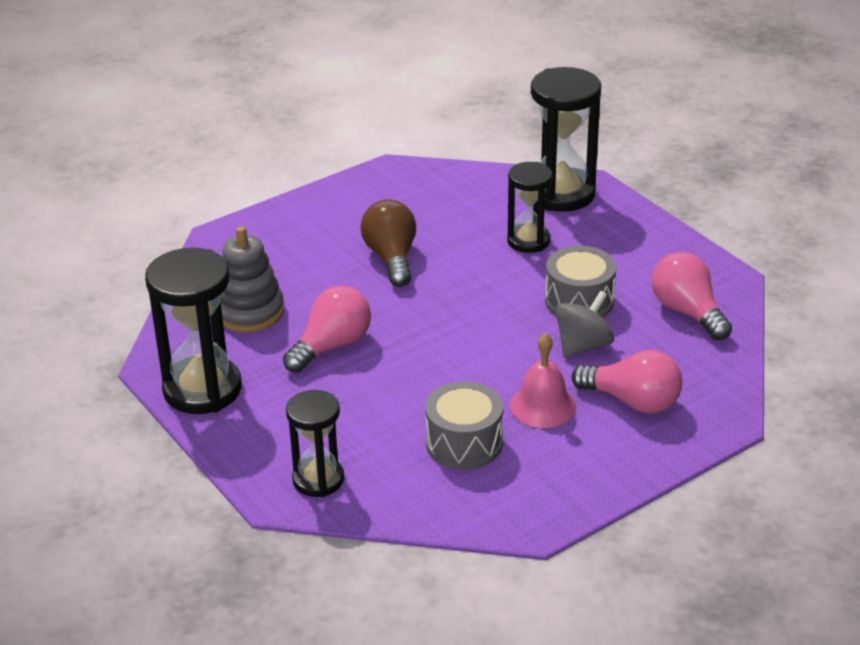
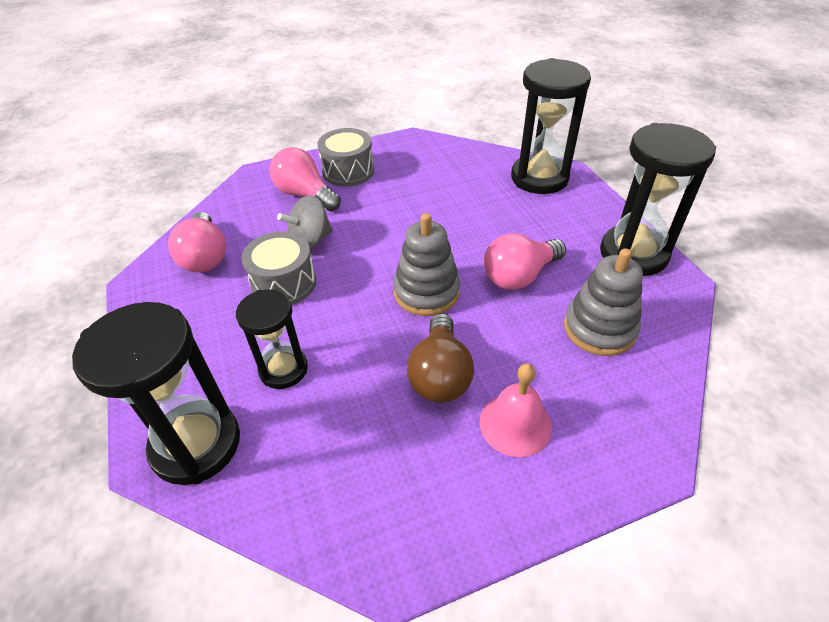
camera: 165 degrees left, 10 degrees up
(318, 479) = (539, 178): black hourglass -> black hourglass, size x1.63
(426, 316) = (426, 292): none -> grey stacking toy
(464, 443) = (435, 185): grey drum -> grey drum (348, 171)
(543, 406) = (369, 201): pink bell -> pink bell (515, 424)

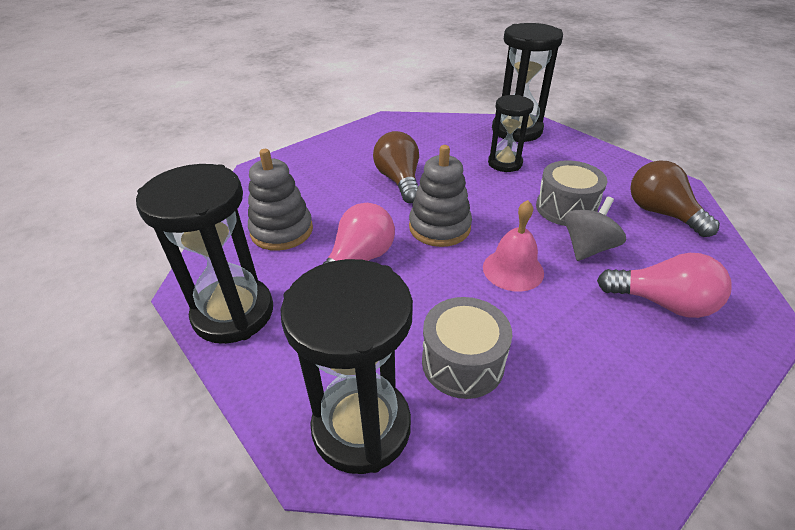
camera: 160 degrees right, 5 degrees down
(205, 256) = (661, 213): pink light bulb -> brown light bulb
(348, 171) = (656, 360): grey drum -> grey drum (462, 362)
(515, 424) = (341, 169): pink bell -> pink bell (513, 269)

